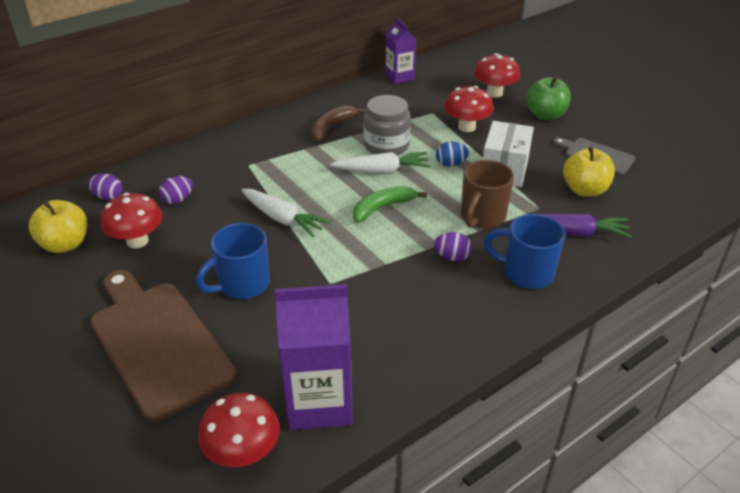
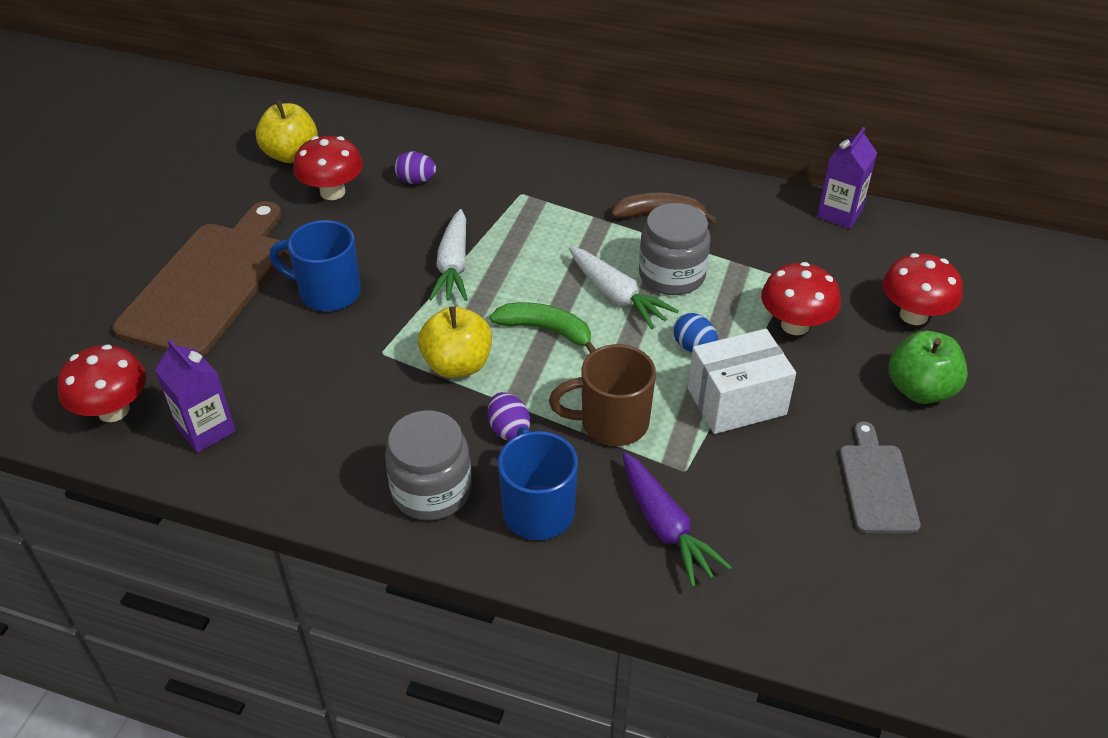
camera: 55 degrees right, 5 degrees up
(108, 197) = (379, 137): purple egg -> none
(319, 402) = (206, 430): purple carton -> purple carton, size x0.61
(475, 310) = (431, 491): none -> grey jar
(584, 190) = (775, 502): yellow apple -> yellow apple (457, 365)

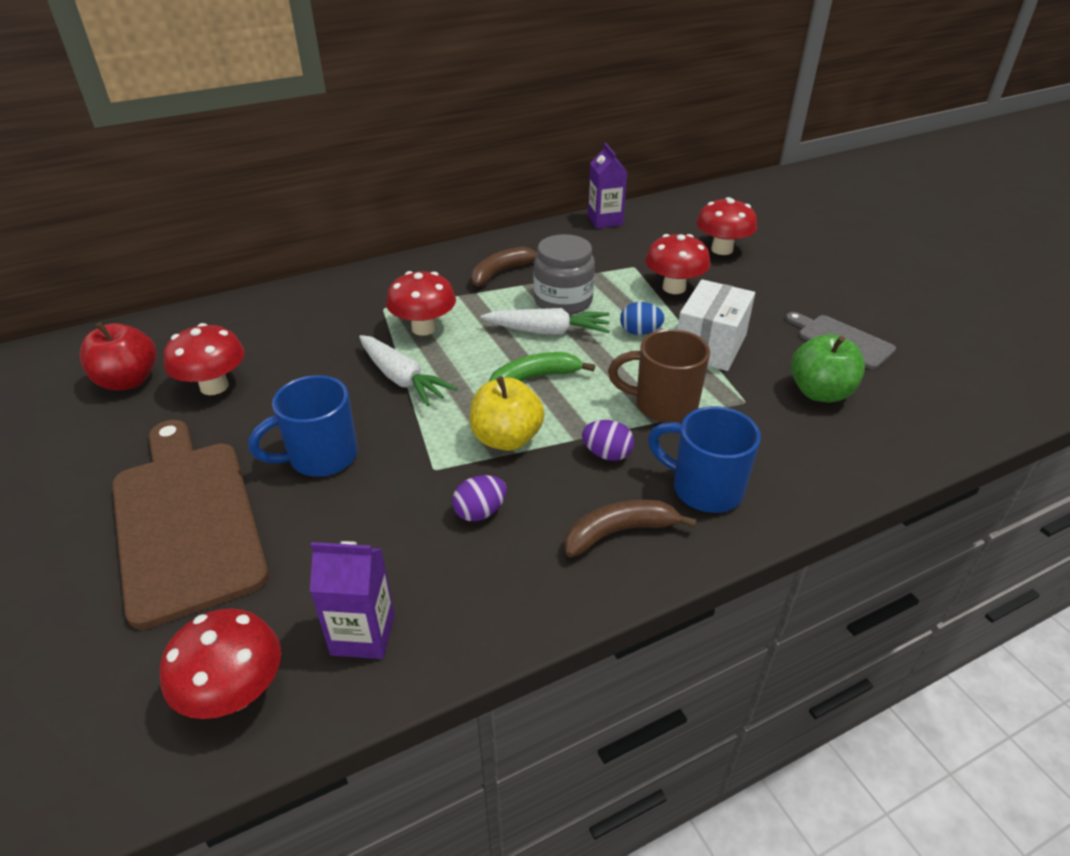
camera: 45 degrees left, 5 degrees down
(291, 155) = (128, 381): yellow apple -> red apple
(416, 181) = (282, 341): purple egg -> purple egg (480, 512)
(431, 491) = (619, 532): grey jar -> brown banana
(526, 231) = (424, 328): none -> red mushroom
(611, 423) = (663, 405): brown mug -> brown mug turned 60 degrees clockwise
(665, 527) = (787, 440): purple carrot -> none
(920, 389) = (783, 282): green apple -> green apple (820, 392)

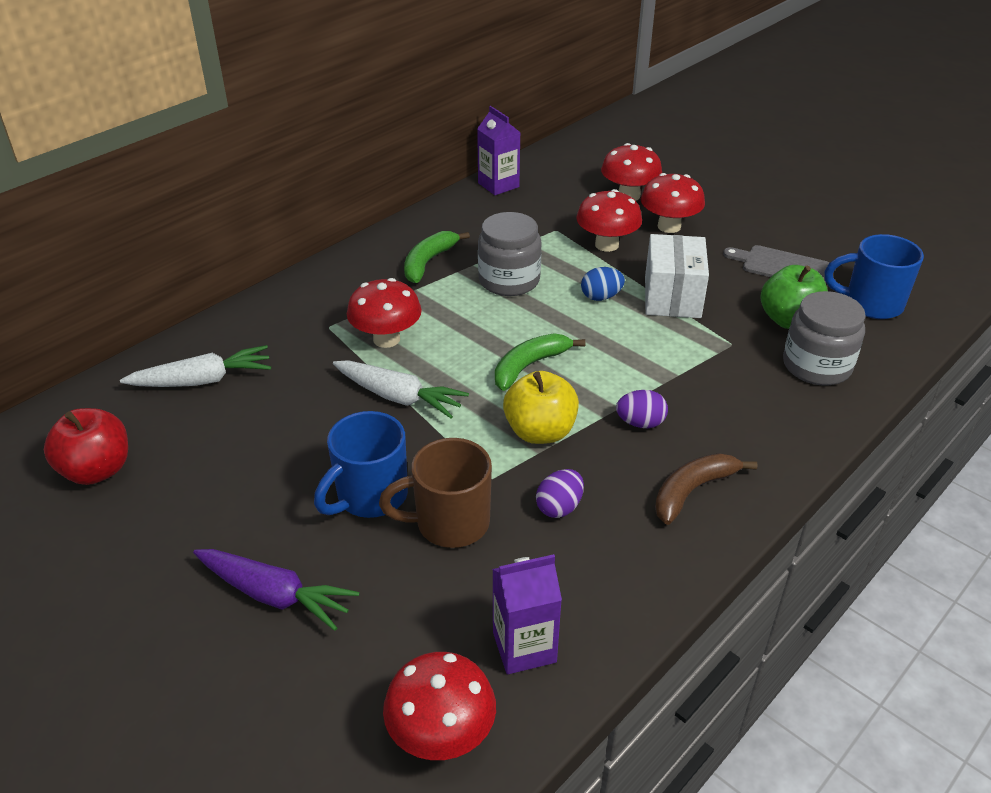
camera: 20 degrees left, 0 degrees up
(186, 520) = (275, 595): brown cutting board -> purple carrot
(214, 386) = (202, 452): red mushroom -> red mushroom (669, 226)
(501, 272) = (428, 262): brown banana -> green banana
(548, 331) = (514, 315): white carrot -> white carrot (203, 380)
(663, 405) = (663, 364): brown mug -> brown mug (449, 523)
(704, 488) = (741, 433): blue mug -> blue mug (870, 304)
(824, 442) = (816, 366): none -> grey jar

